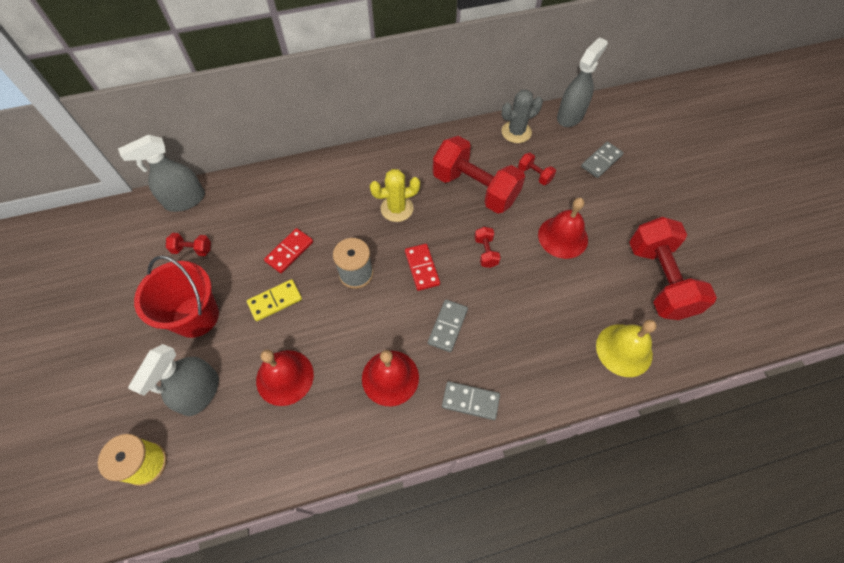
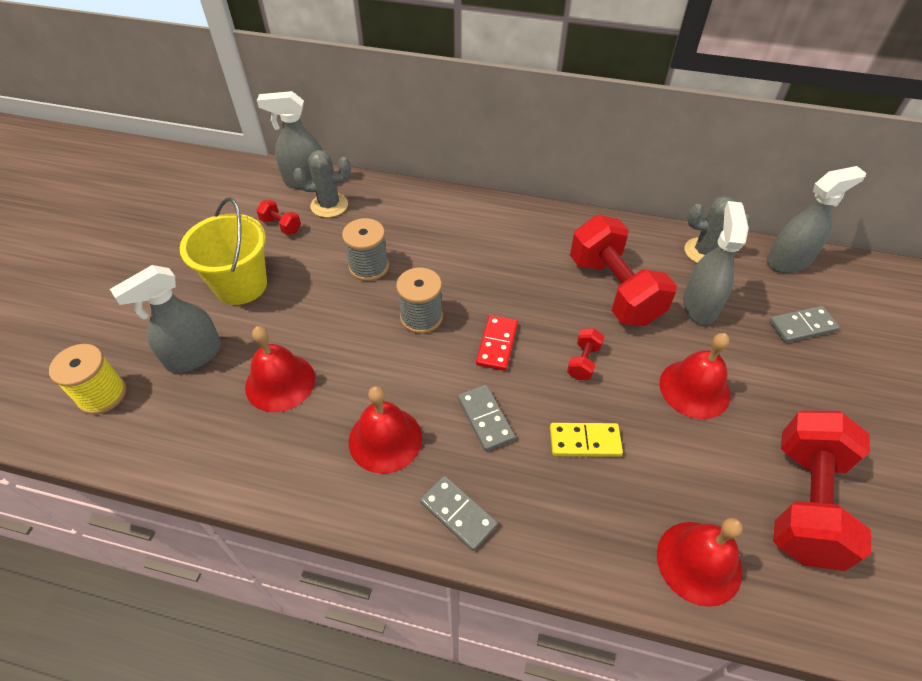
camera: 30 degrees right, 10 degrees down
(196, 316) = (241, 285): red bucket -> yellow bucket
(221, 213) = (329, 205): none -> grey cactus
(275, 301) = (322, 306): yellow domino -> yellow domino (585, 441)
(289, 252) = (369, 267): red domino -> grey spool
(397, 208) = (509, 273): yellow cactus -> none
(448, 326) = (486, 419): grey domino -> grey domino turned 75 degrees counterclockwise
(534, 175) = (699, 305): red dumbbell -> grey spray bottle
(624, 350) = (699, 562): yellow bell -> red bell

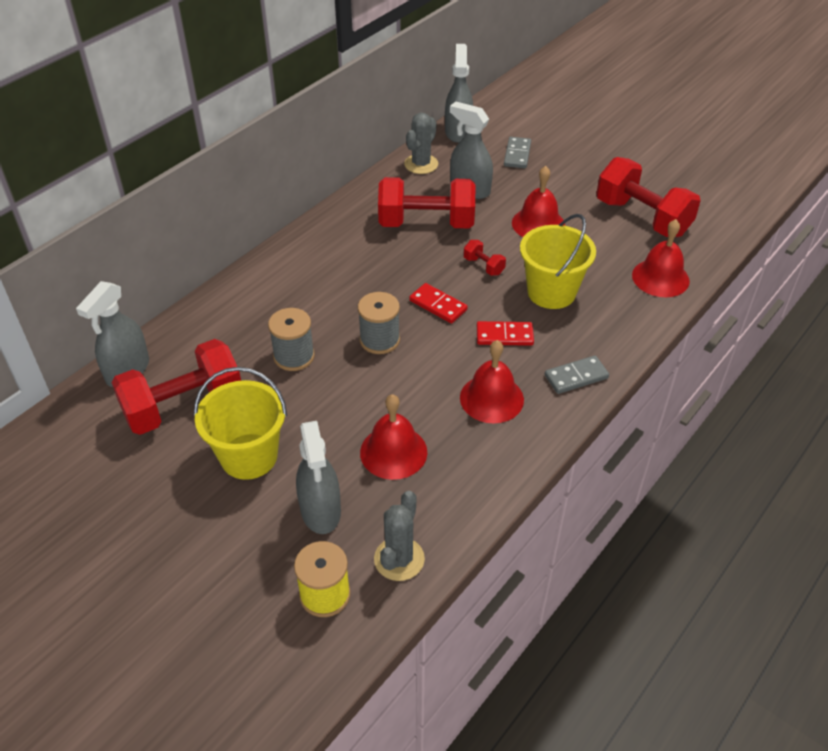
camera: 65 degrees left, 5 degrees down
(281, 225) = (184, 406): red dumbbell -> red dumbbell, size x2.37
(329, 205) = (183, 362): grey cactus -> grey cactus (399, 559)
(486, 419) = (504, 335): grey domino -> red domino
(585, 441) = (551, 292): yellow domino -> yellow bucket

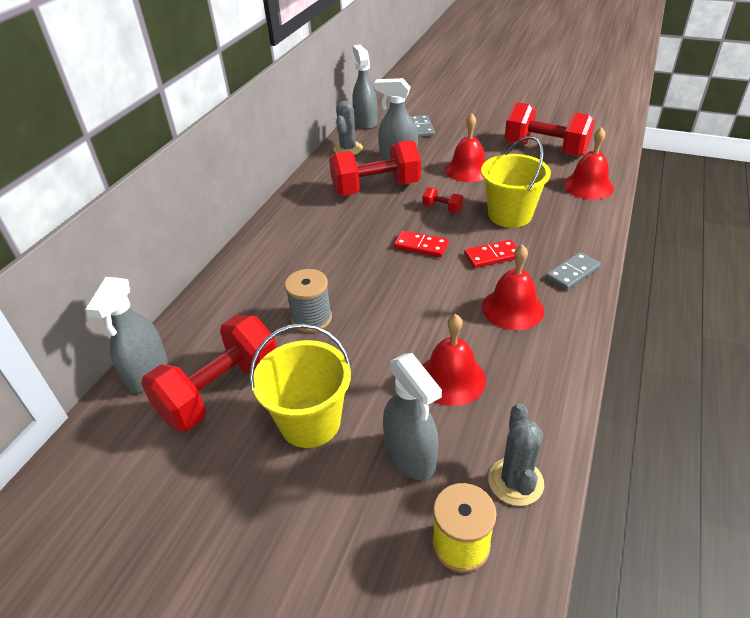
camera: 15 degrees left, 5 degrees down
(379, 340) = (385, 285): grey spool -> none

